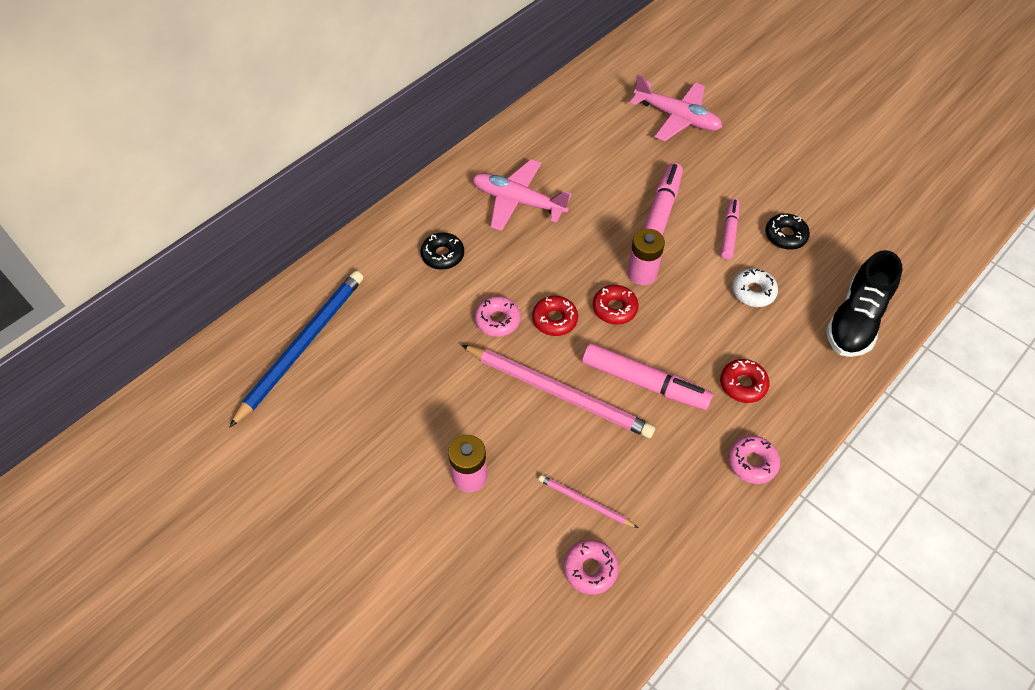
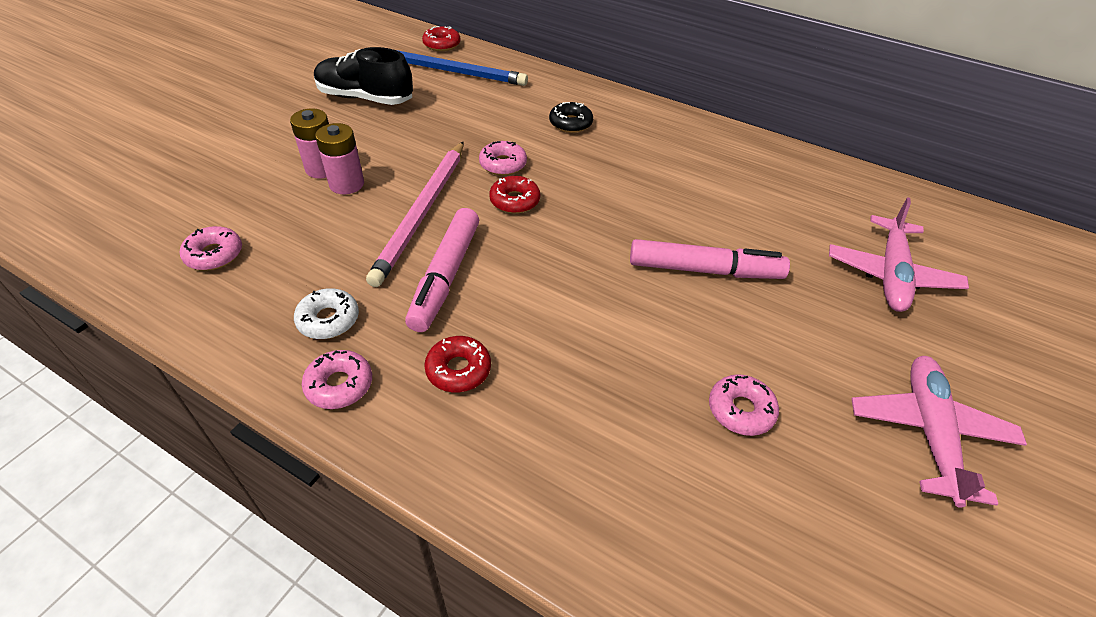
camera: 75 degrees right, 10 degrees down
(518, 201) = (664, 159): pink plane -> pink plane (929, 432)
(585, 502) = (291, 244): pink pencil -> none
(614, 308) = (544, 243): red donut -> red donut (442, 44)
(642, 273) = (604, 261): pink battery -> pink battery (346, 184)
(729, 232) = (712, 342): pink marker -> none
(753, 291) = (617, 374): white donut -> white donut (328, 320)
(785, 236) = (740, 410): black donut -> pink donut
(855, 320) = (609, 514): black shoe -> black shoe (365, 98)

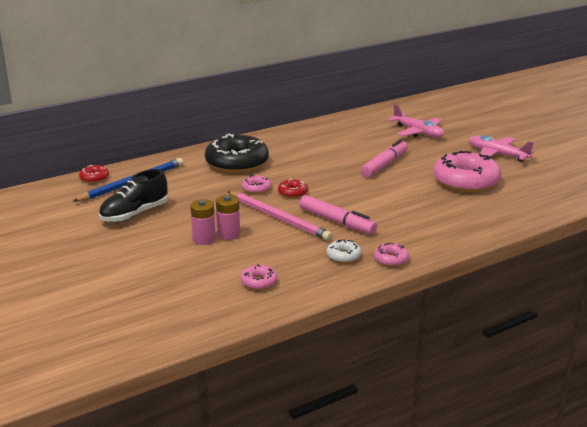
camera: 60 degrees left, 20 degrees down
(458, 370) = (402, 231): red donut -> none
(570, 123) = (237, 163): black donut -> black donut, size x2.26
(740, 410) = (465, 181): pink donut -> pink donut, size x2.26

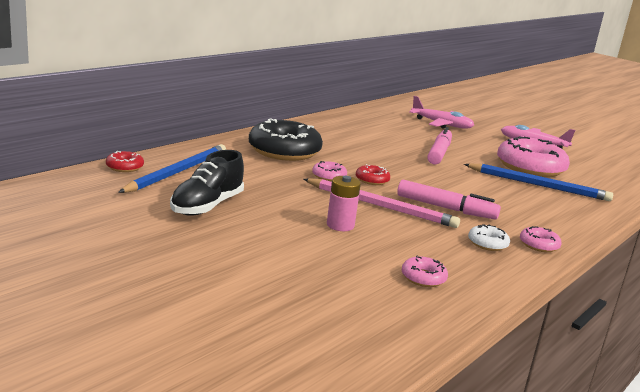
camera: 20 degrees left, 5 degrees down
(204, 239) = (316, 232): pink battery -> none
(454, 201) = (538, 185): none -> blue pencil

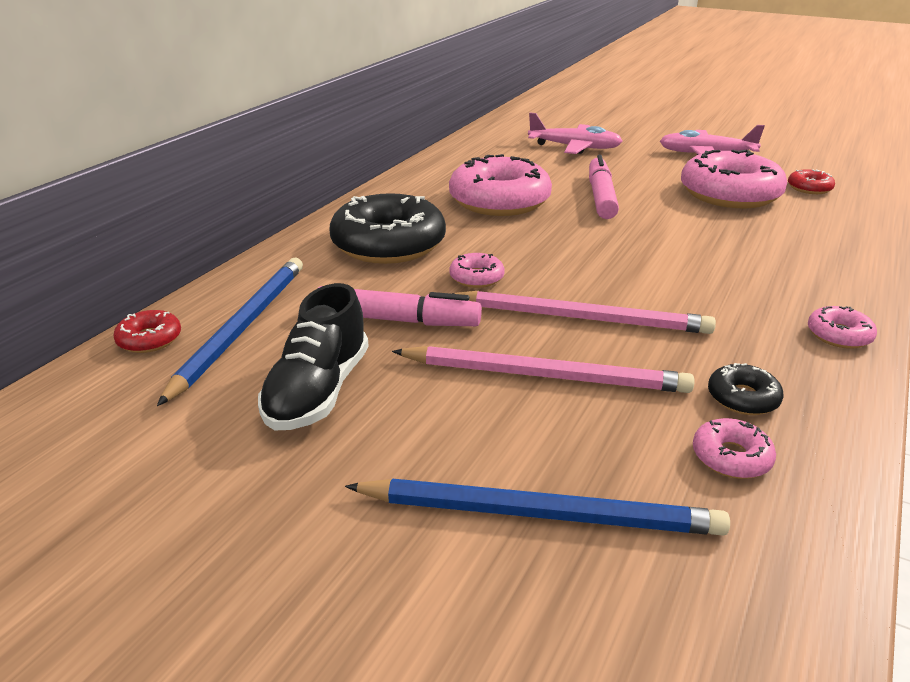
camera: 10 degrees left, 10 degrees up
(340, 225) = (545, 375): pink battery -> pink pencil
(369, 143) = (499, 201): none -> pink donut
(372, 180) = (540, 269): red donut -> red donut (809, 188)
(446, 208) = (672, 297): pink marker -> pink marker (397, 320)
(451, 257) = (742, 398): none -> black donut
(487, 243) = (771, 353): white donut -> none
(538, 185) = (760, 222): blue pencil -> blue pencil (540, 513)

